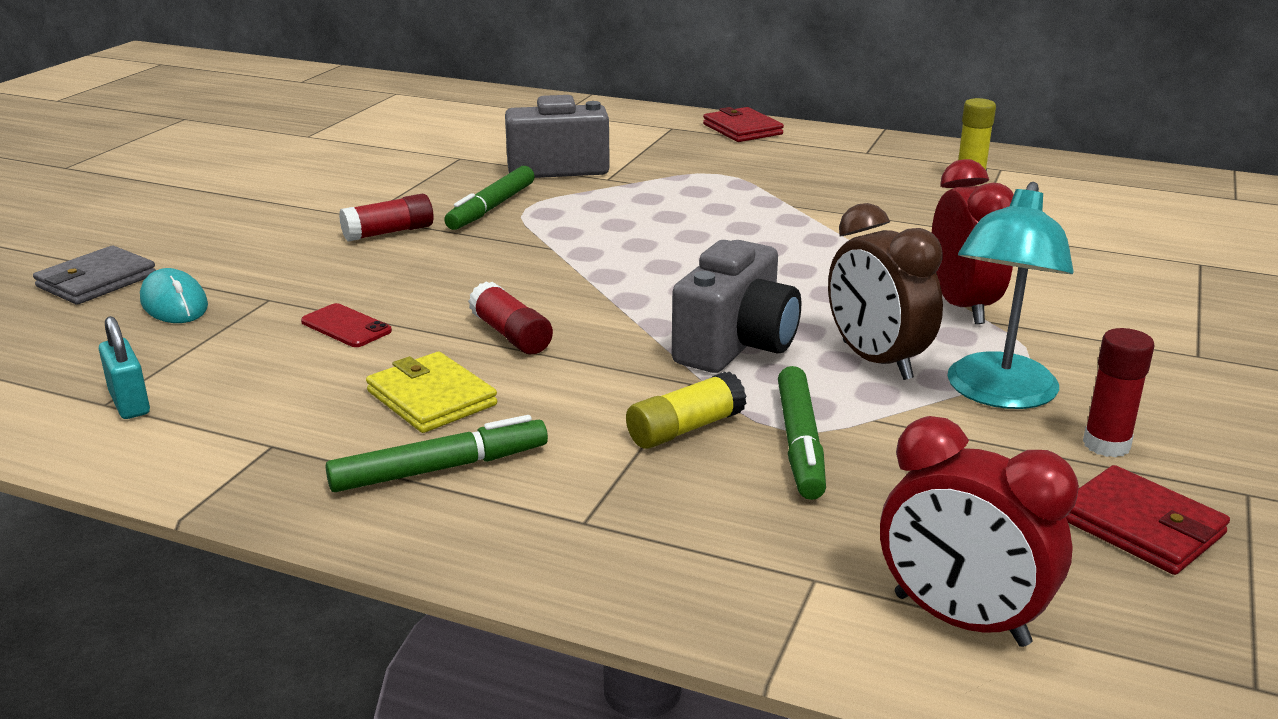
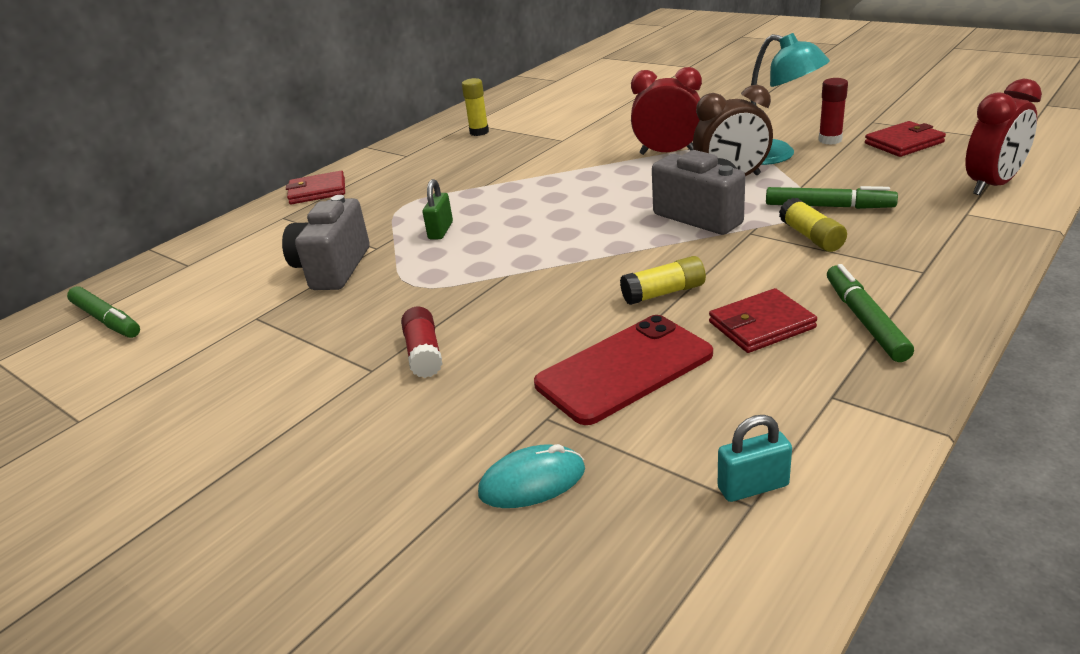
camera: 70 degrees left, 5 degrees up
(97, 281) = (439, 555): grey wallet -> none
(346, 326) = (624, 369): red phone -> red phone, size x2.12
(431, 398) = (761, 325): yellow wallet -> red wallet
(492, 208) = (402, 300): green marker -> green marker (107, 320)
(511, 335) = (663, 293): red glue stick -> yellow glue stick
(655, 201) = (440, 231): none -> green padlock

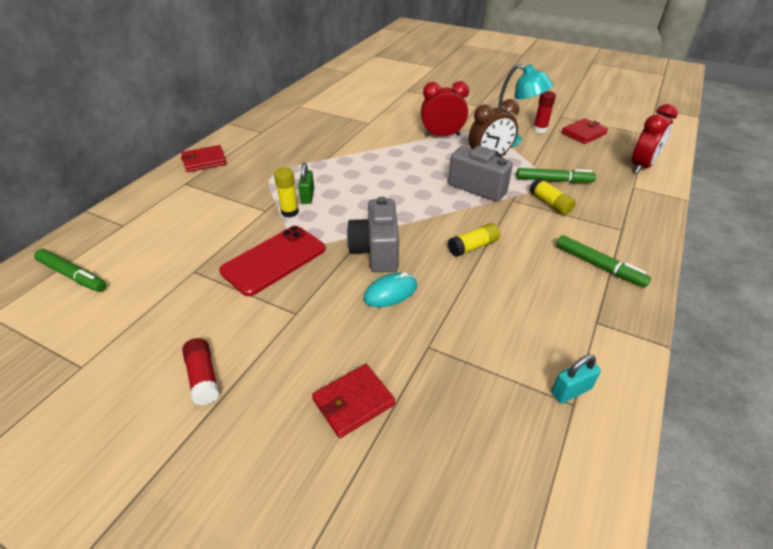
camera: 15 degrees left, 10 degrees up
(332, 269) = (238, 228): grey camera -> grey camera (376, 251)
(424, 353) = (329, 298): red glue stick -> red glue stick (203, 377)
(479, 132) = (308, 114): yellow glue stick -> yellow glue stick (290, 212)
(532, 481) = (434, 397): turquoise mouse -> turquoise mouse (390, 292)
(624, 369) = (466, 306): red phone -> red phone (274, 260)
(761, 325) = (540, 270): red wallet -> red wallet (353, 402)
(864, 320) = (599, 266): green marker -> green marker turned 150 degrees clockwise

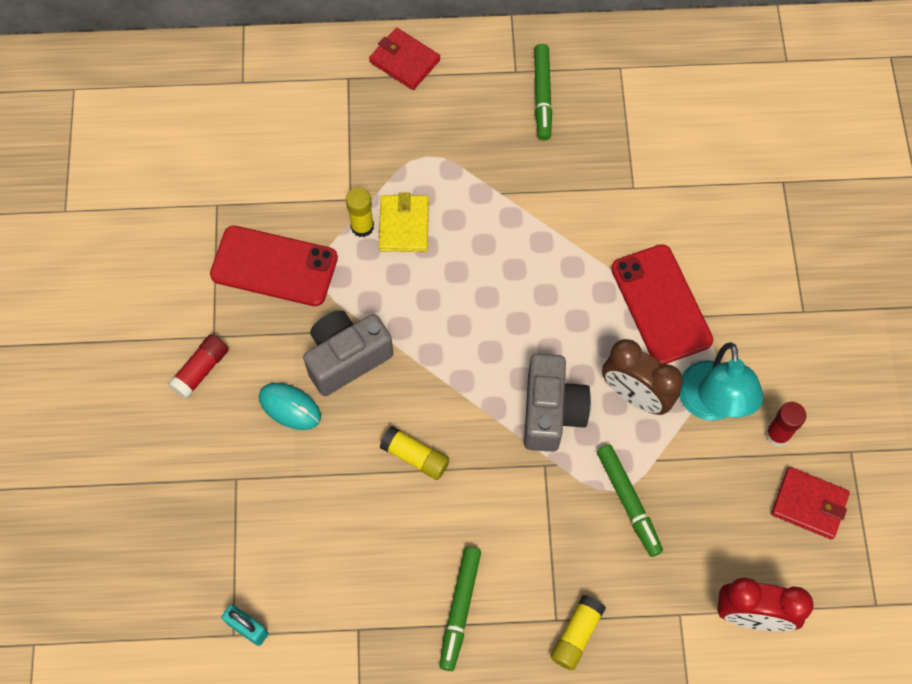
camera: 60 degrees right, 25 degrees up
(73, 275) = (152, 106): green marker -> green marker (542, 96)
(203, 377) = (103, 312): red glue stick -> red glue stick (201, 370)
(307, 196) = (404, 225): green padlock -> yellow wallet
(353, 402) = (140, 447): red wallet -> none
(442, 136) = (661, 304): red clock -> red phone
(550, 203) = (564, 514): yellow glue stick -> yellow glue stick (576, 635)

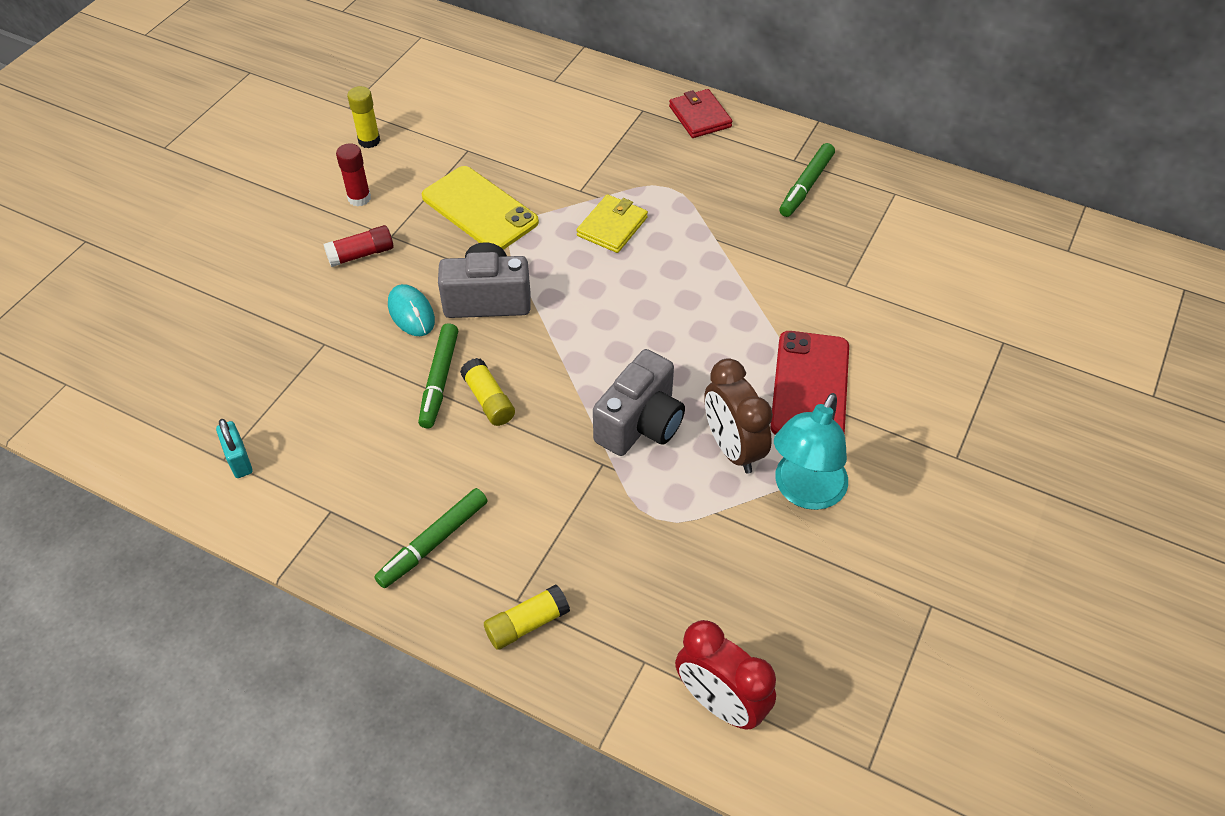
camera: 30 degrees right, 15 degrees down
(274, 266) = (480, 209): red phone -> yellow phone
(362, 227) = (575, 213): yellow glue stick -> yellow glue stick (369, 141)
(628, 502) = (662, 534): green marker -> green marker (439, 380)
(777, 434) = (859, 551): red glue stick -> red glue stick (359, 198)
(809, 504) = (852, 631): red wallet -> none

